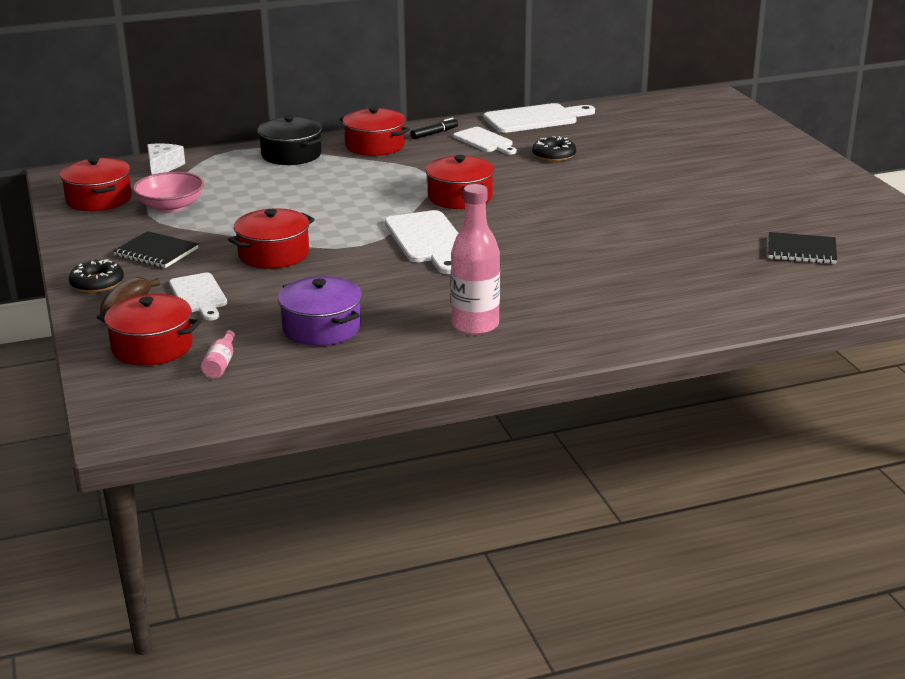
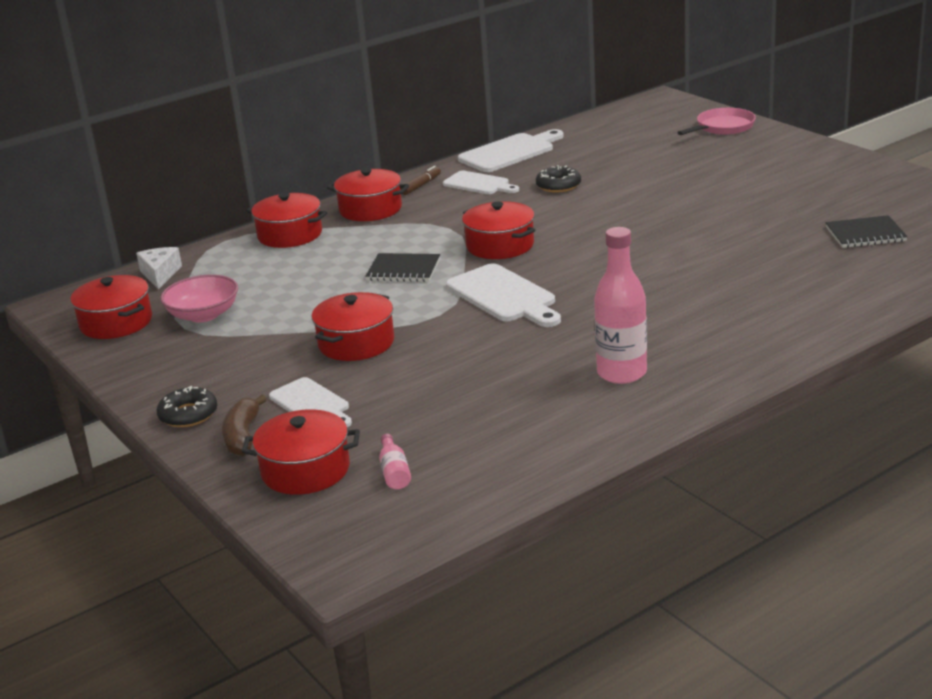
camera: 15 degrees left, 0 degrees up
(156, 252) = (227, 367): black notebook -> black notebook (403, 270)
(291, 155) = (290, 235): black pot -> red pot
(322, 328) = (469, 410): purple pot -> none
(434, 133) = (421, 185): black marker -> brown marker
(748, 130) = (722, 127): none -> pink pan

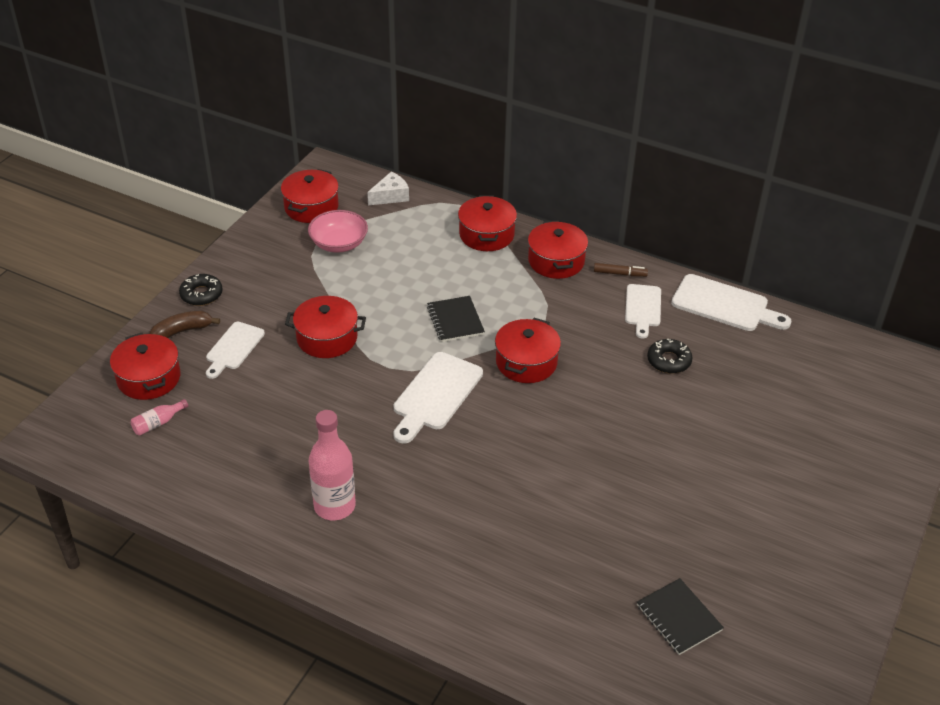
camera: 60 degrees right, 15 degrees up
(722, 127) = (887, 441): pink pan -> none

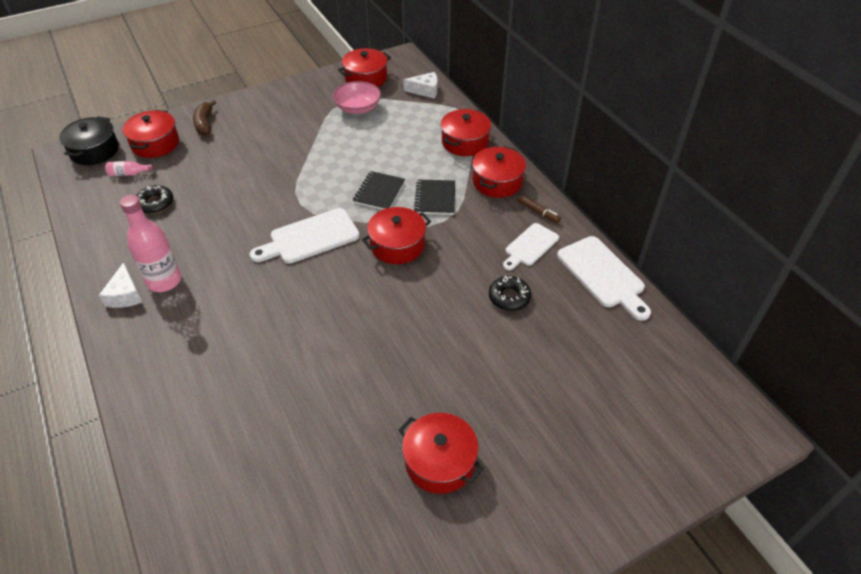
camera: 35 degrees right, 5 degrees up
(81, 418) = (94, 151): none -> black pot
(182, 331) = (205, 124): brown banana -> brown banana turned 105 degrees counterclockwise
(201, 294) = (241, 106): black donut -> black donut (155, 203)
(233, 348) = (222, 147): white cutting board -> none
(309, 539) = (125, 295): none -> white cheese
(327, 338) = (283, 166): red pot -> red pot (440, 461)
(678, 618) = (299, 514): black notebook -> black notebook (435, 198)

